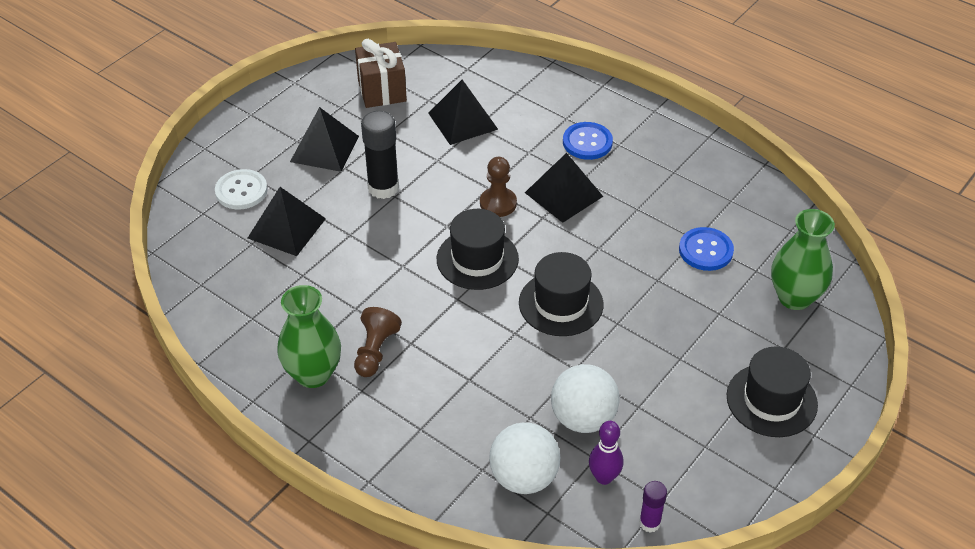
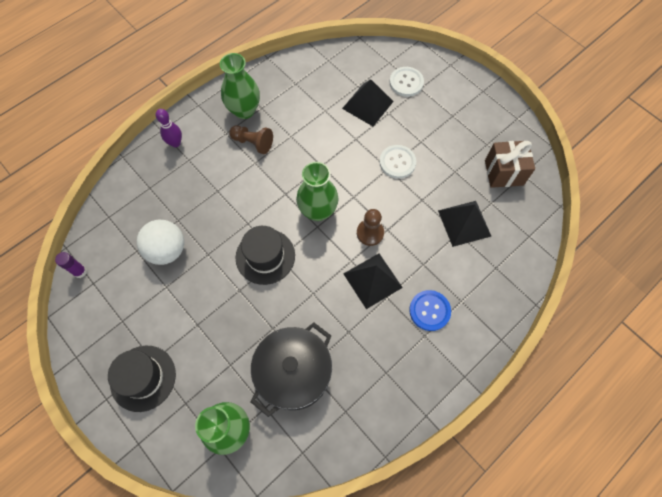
camera: 100 degrees right, 20 degrees up
(324, 149) = (442, 131): black pyramid -> none
(383, 188) = (397, 162): black glue stick -> white button
(477, 259) = (318, 211): black hat -> green vase
(524, 477) = (136, 208): white ball -> none
(604, 477) = (120, 253): purple bowling pin -> purple bowling pin (175, 143)
(705, 250) = (294, 373): blue button -> black pot

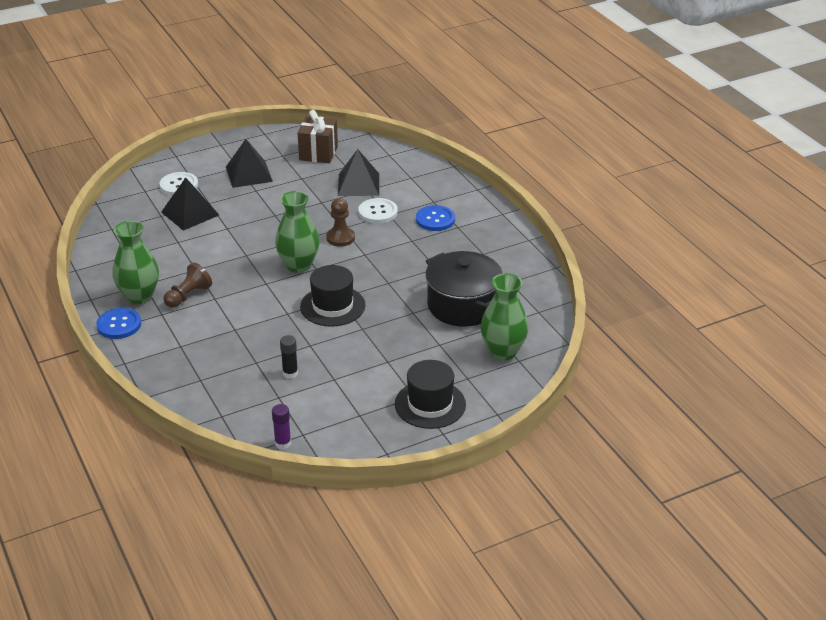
camera: 75 degrees left, 30 degrees down
(167, 250) = (290, 373): white ball -> black glue stick
(175, 143) = (151, 353): purple bowling pin -> none
(205, 110) = (119, 325): none -> blue button
(372, 280) = (391, 245): black pyramid -> black pyramid (249, 174)
(397, 162) = (271, 208): white button -> white button (378, 212)

